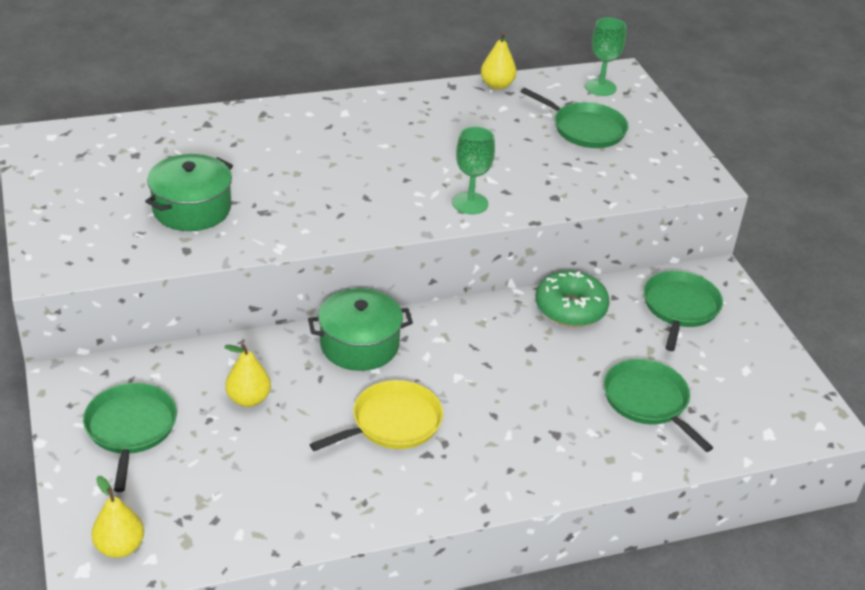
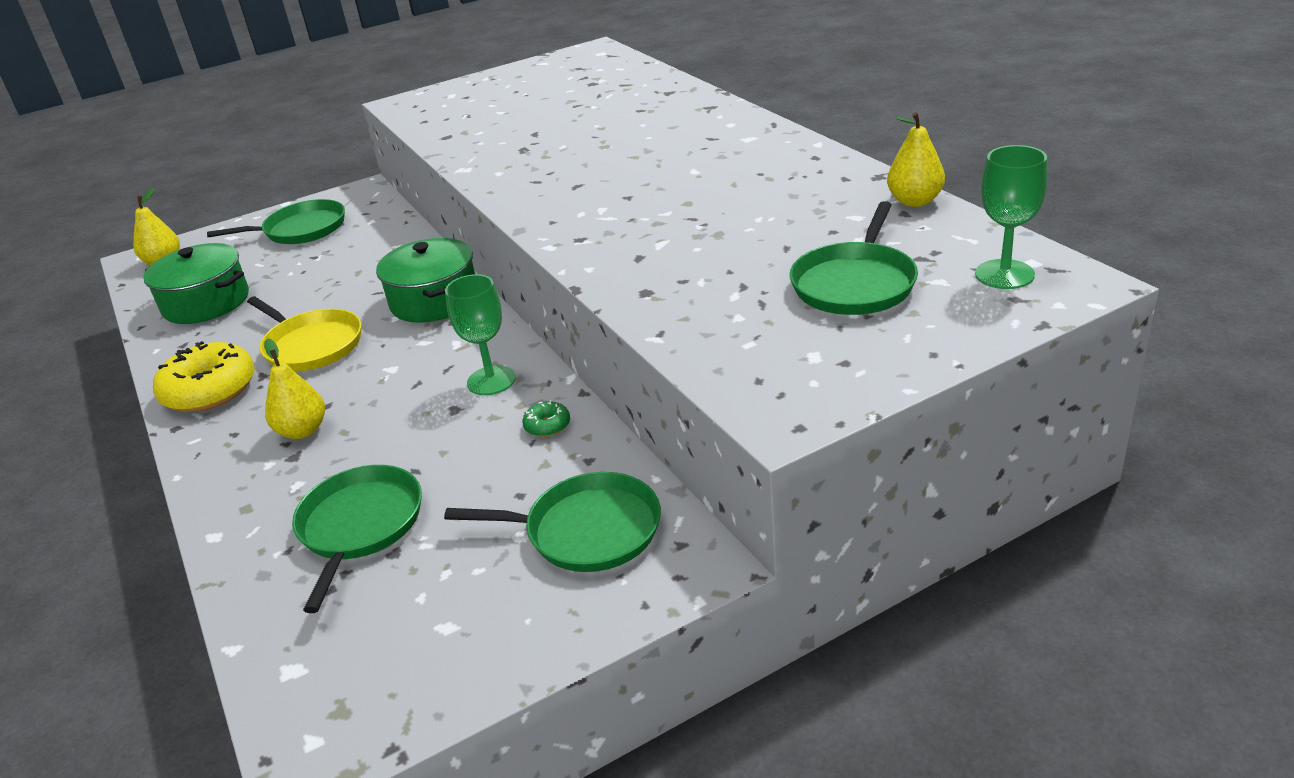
camera: 85 degrees right, 5 degrees down
(192, 209) = (513, 122): green pot -> green pot (206, 302)
(248, 399) = (342, 266): yellow pear -> yellow pear (303, 431)
(434, 488) = (210, 390): none -> yellow donut
(470, 203) = (597, 241): green goblet -> green goblet (491, 380)
(570, 308) = (547, 426): green donut -> green donut, size x0.45
(648, 401) = (359, 526): green pan -> green pan turned 45 degrees counterclockwise

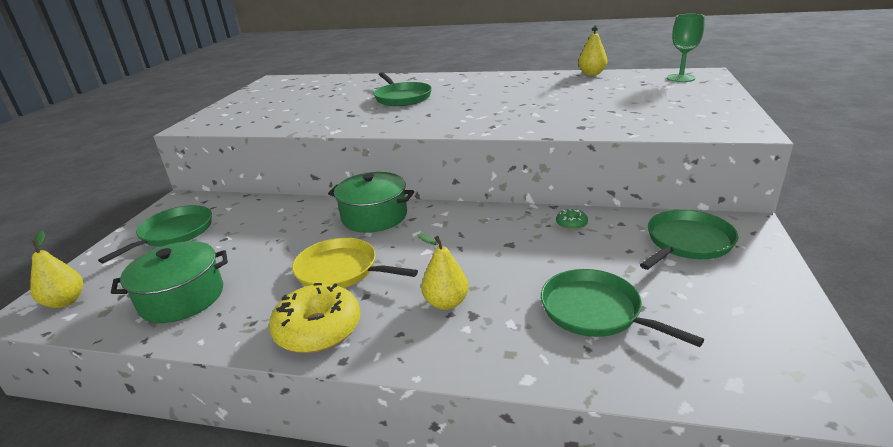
camera: 50 degrees left, 5 degrees down
(311, 345) = (341, 270): yellow pan -> yellow pan turned 150 degrees counterclockwise
(491, 380) = (498, 225): green goblet -> none
(855, 283) = (646, 96): green pan -> green pan (402, 97)

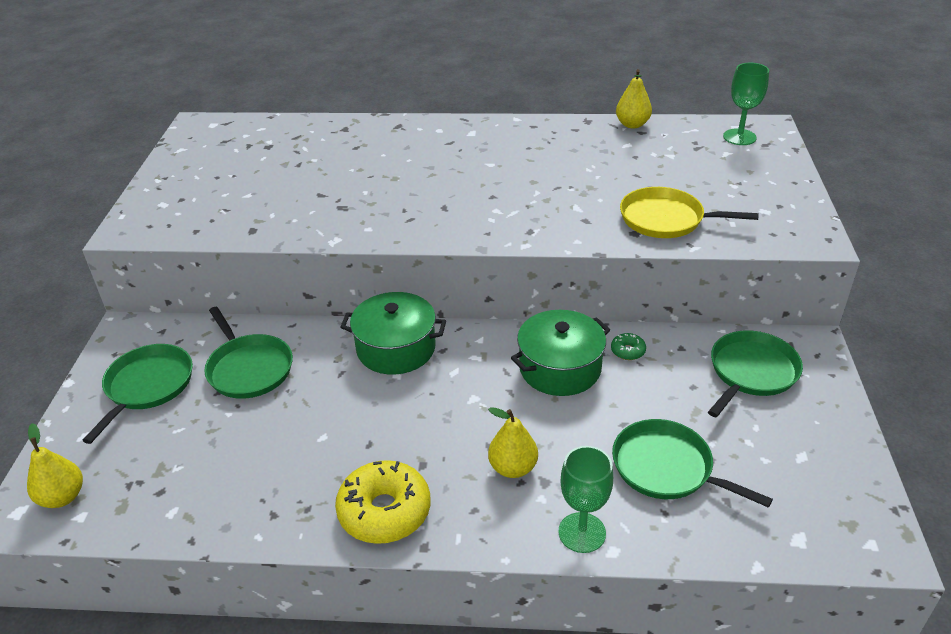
camera: 10 degrees left, 10 degrees up
(182, 298) = (207, 482): green pot -> green pot (560, 368)
(341, 270) = (382, 432): yellow pan -> yellow pan (666, 219)
(402, 97) = (399, 171): green pan -> green pan (249, 368)
(499, 360) = (582, 532): none -> green goblet

